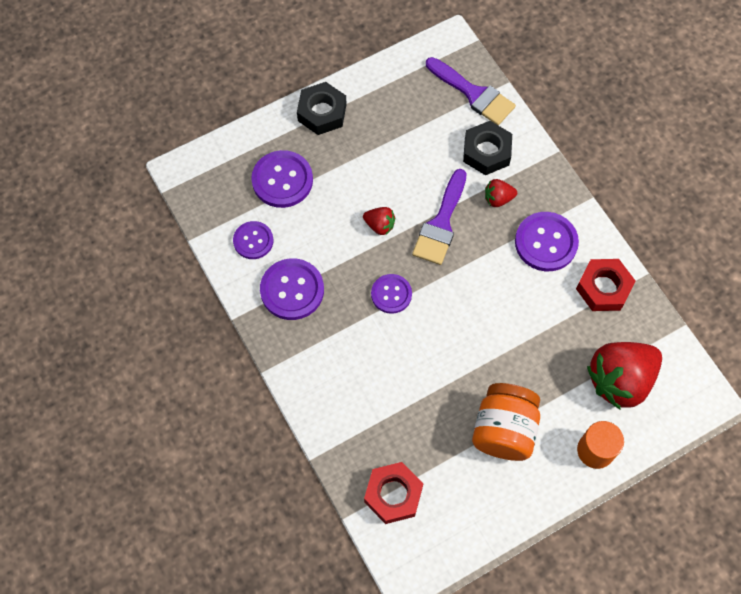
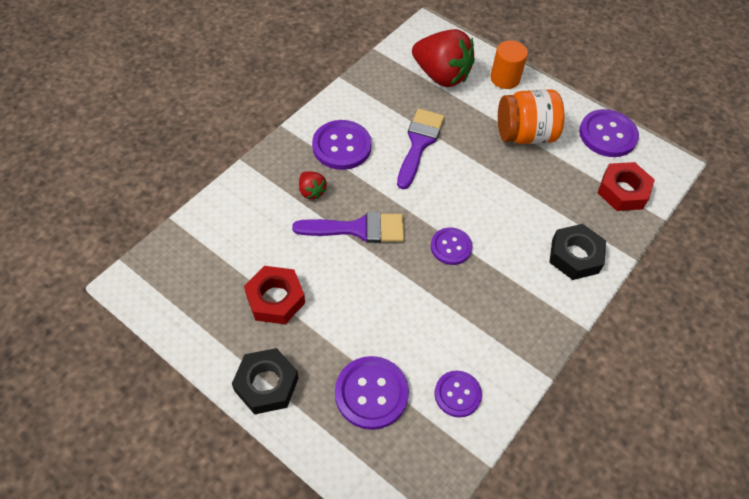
camera: 115 degrees left, 10 degrees down
(292, 290) = (492, 334): purple button -> purple button (607, 135)
(379, 225) = (383, 280): red strawberry -> none
(473, 94) = (194, 243): purple brush -> purple brush (419, 143)
(486, 152) = (262, 214): black nut -> black nut (575, 256)
(603, 288) = (366, 100): red nut -> red nut (275, 299)

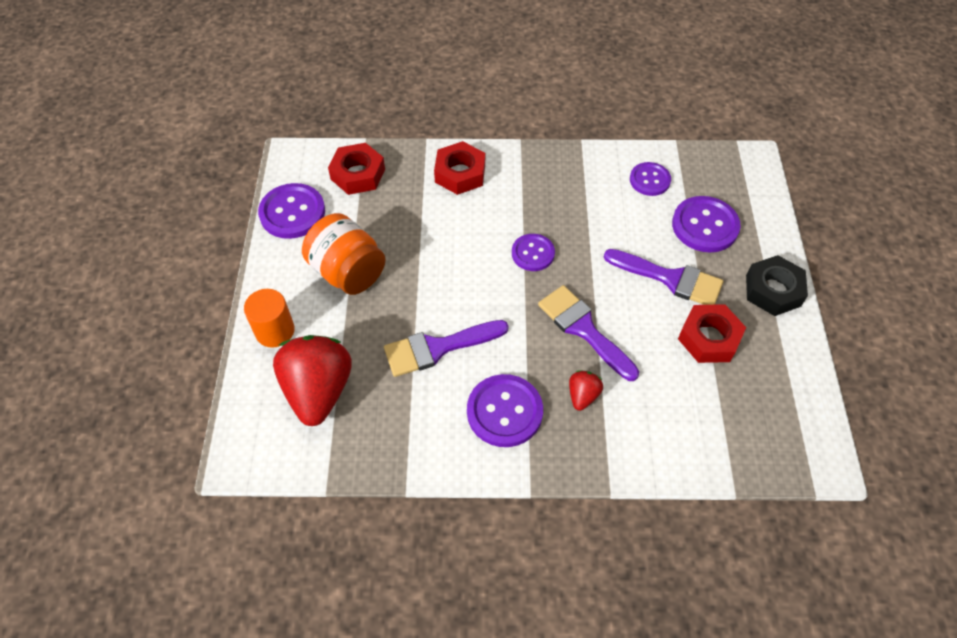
camera: 125 degrees left, 0 degrees up
(346, 319) = (670, 279): none -> purple brush
(575, 256) = (460, 173): black nut -> red nut

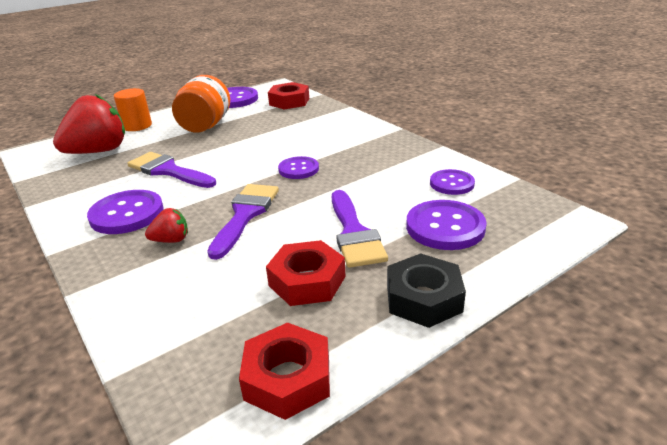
camera: 55 degrees right, 25 degrees down
(460, 173) = (336, 123): red nut -> red nut (287, 378)

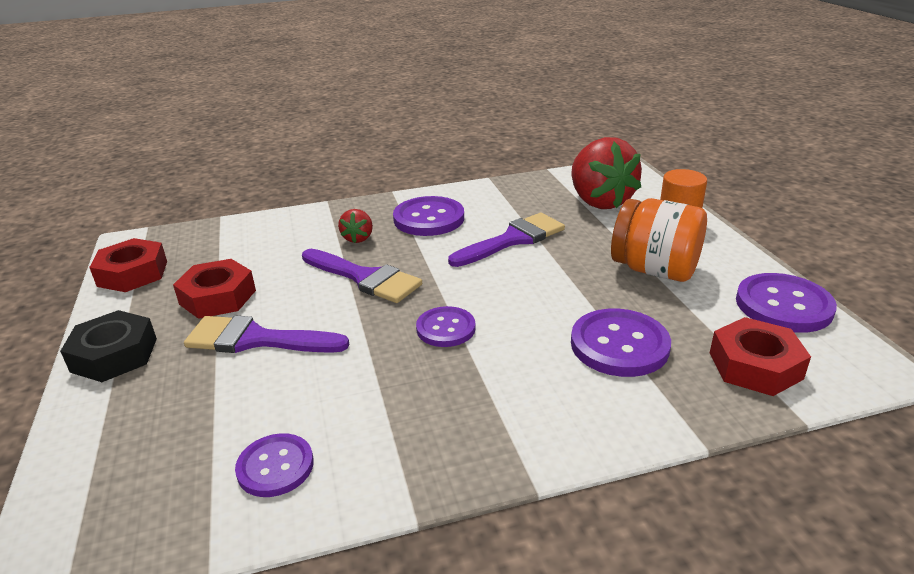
camera: 110 degrees right, 0 degrees up
(445, 227) = (189, 413): purple button -> purple button (619, 345)

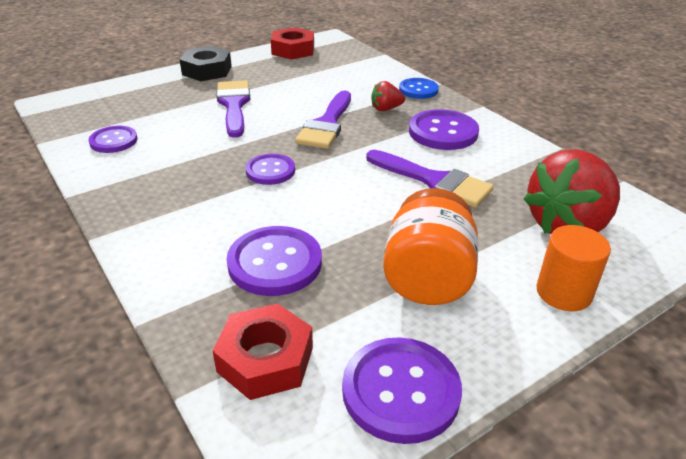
camera: 70 degrees right, 5 degrees up
(218, 297) = (277, 81): red nut -> none
(331, 213) = (418, 90): none -> blue button

